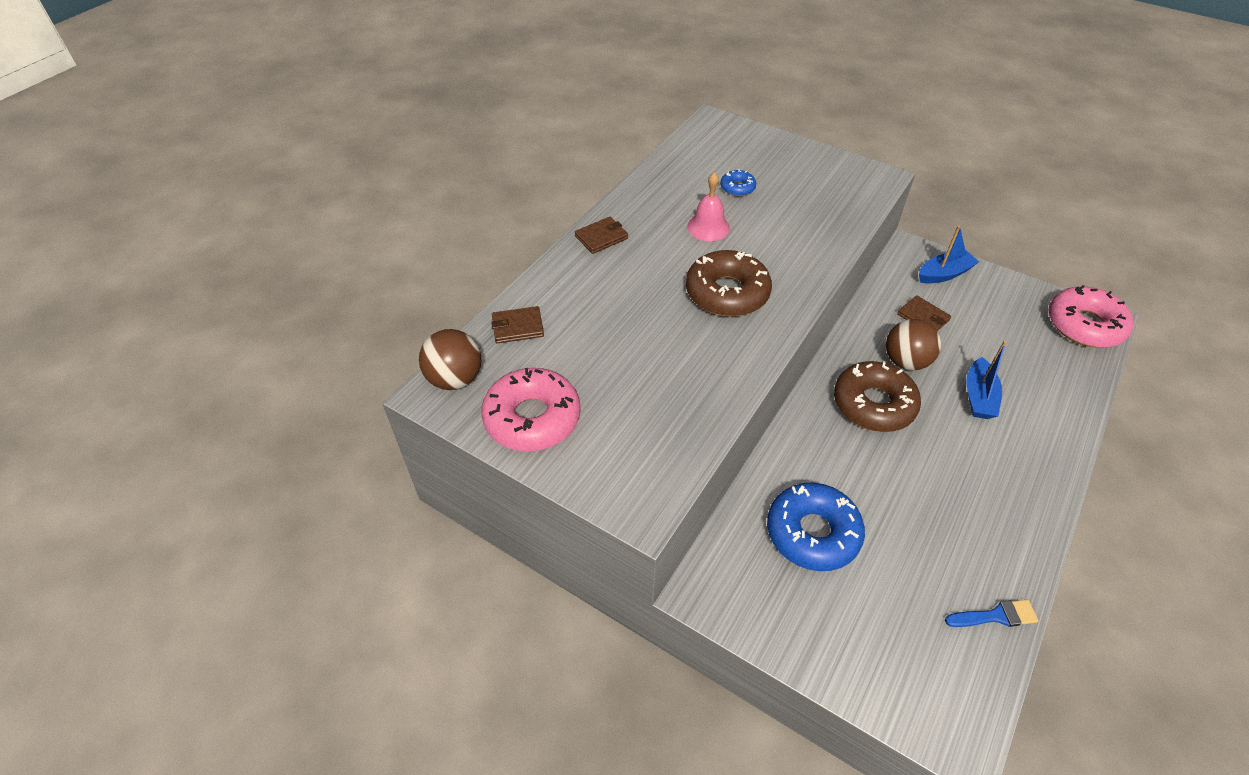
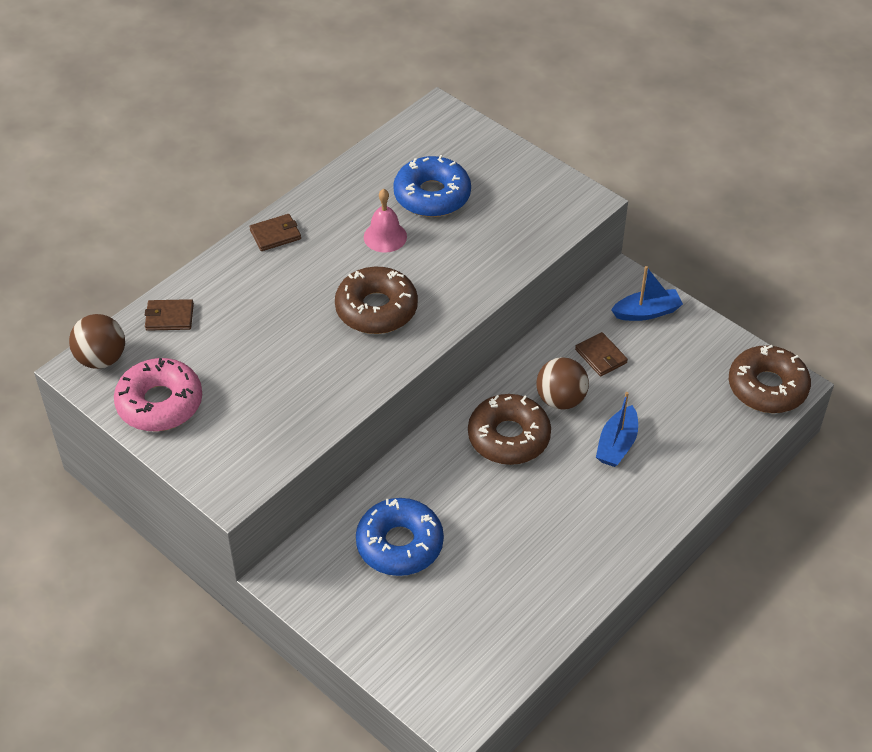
camera: 10 degrees right, 0 degrees up
(737, 188) = (432, 195): blue donut -> blue donut, size x2.08
(995, 616) = (533, 635): blue brush -> none
(1084, 325) = (767, 387): pink donut -> brown donut

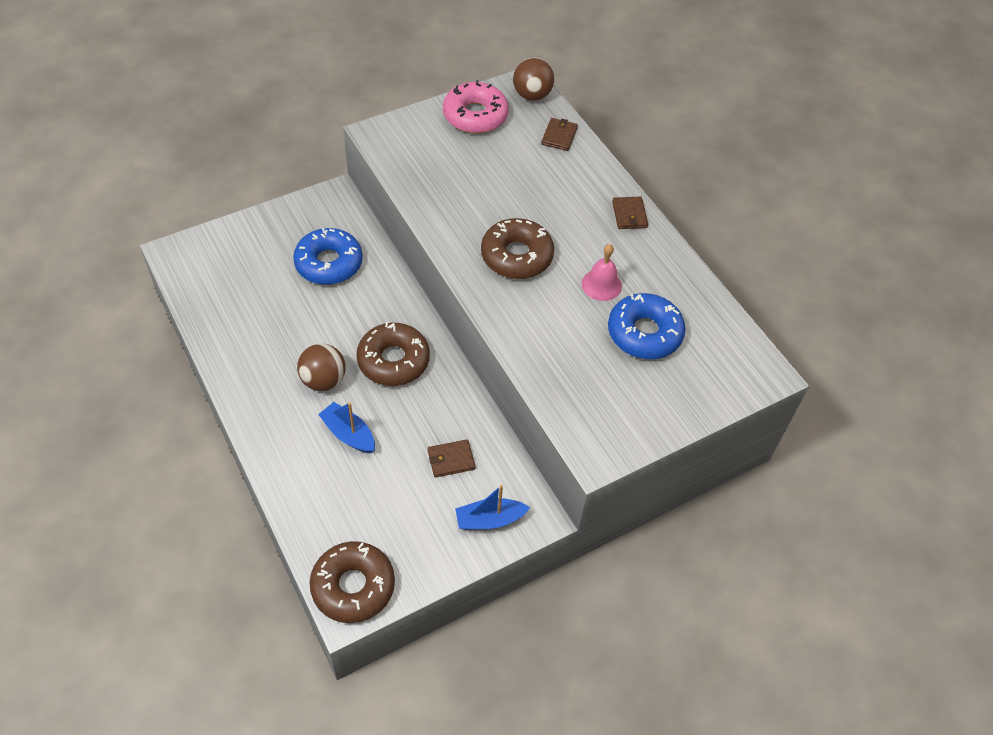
camera: 105 degrees right, 5 degrees up
(560, 399) = (415, 411): brown ball -> brown ball (323, 380)
(647, 312) = (489, 520): blue boat -> blue boat turned 75 degrees clockwise

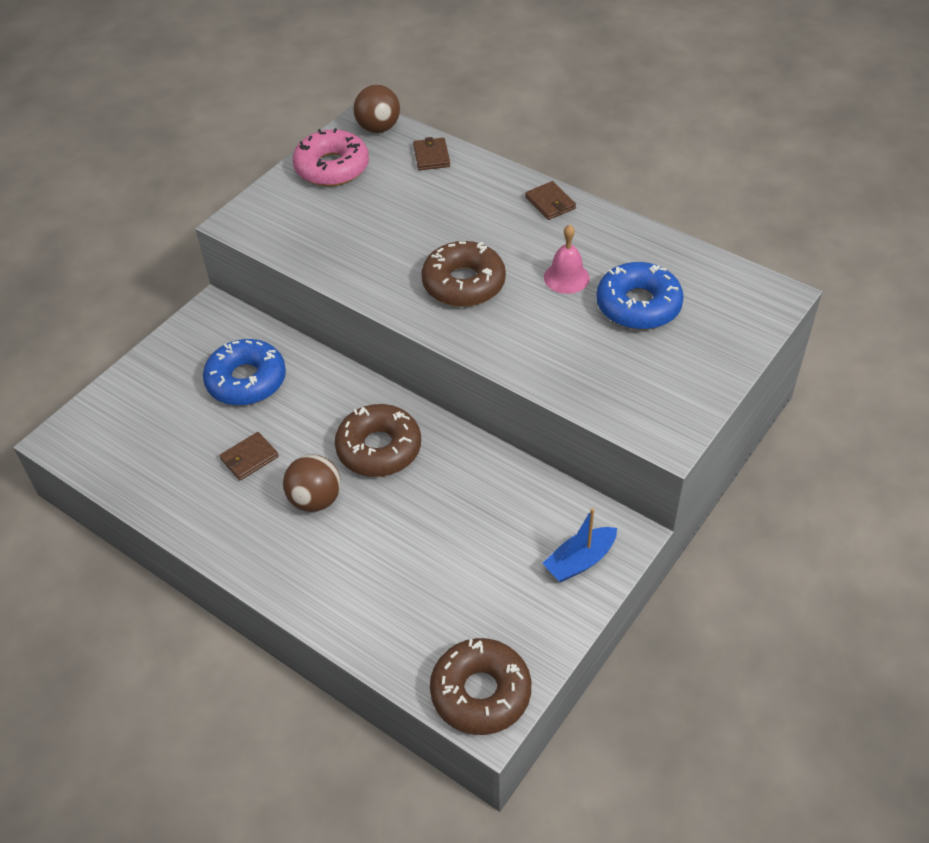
camera: 20 degrees left, 5 degrees down
(348, 434) = (377, 542): blue boat -> none
(451, 460) = (502, 520): brown wallet -> brown wallet (249, 458)

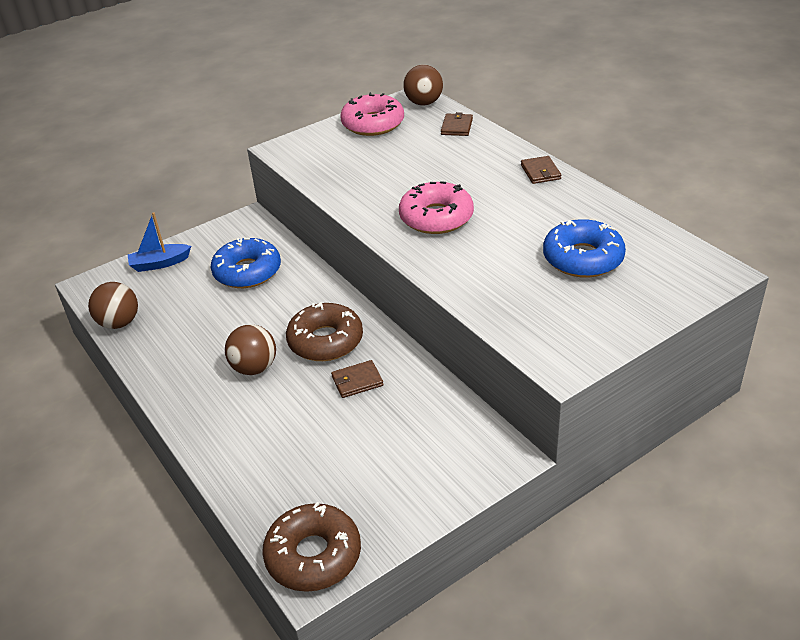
camera: 20 degrees right, 10 degrees down
(126, 480) = (119, 323): none -> brown ball
(249, 458) = (219, 326): brown wallet -> brown wallet (357, 381)
(463, 283) = (436, 217): brown donut -> pink donut
(566, 277) = (527, 227): pink bell -> none
(580, 561) = (456, 468): blue boat -> blue boat (160, 263)

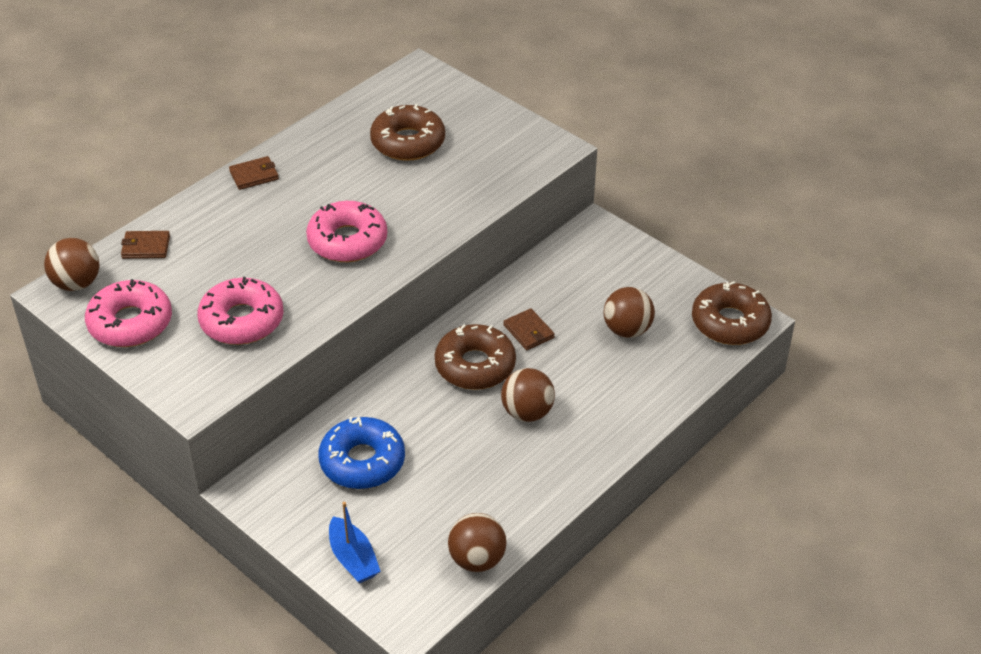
camera: 105 degrees left, 5 degrees up
(333, 457) = (627, 330): none -> brown ball
(355, 167) = (242, 320): none -> pink donut
(583, 258) = (408, 142): blue donut -> brown donut

